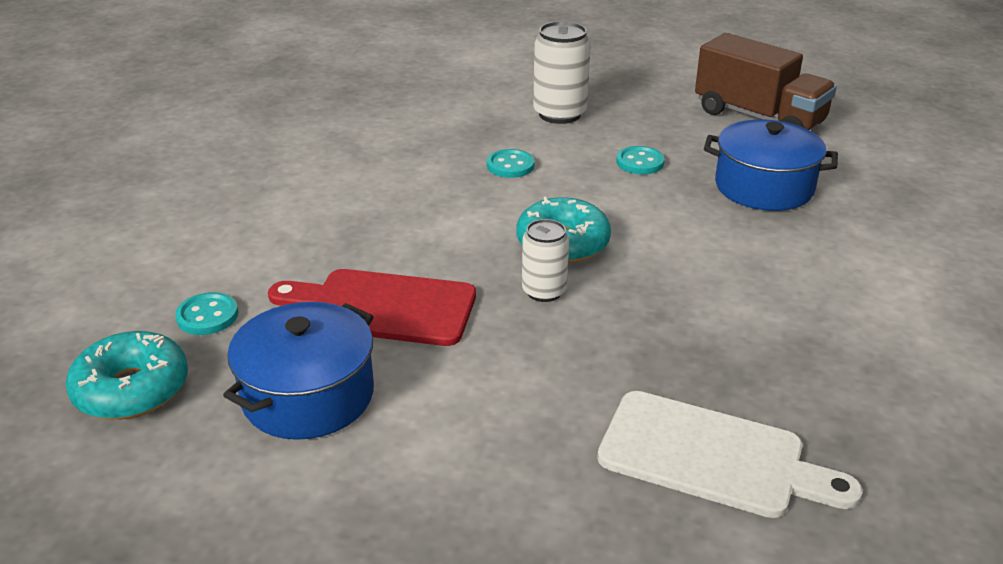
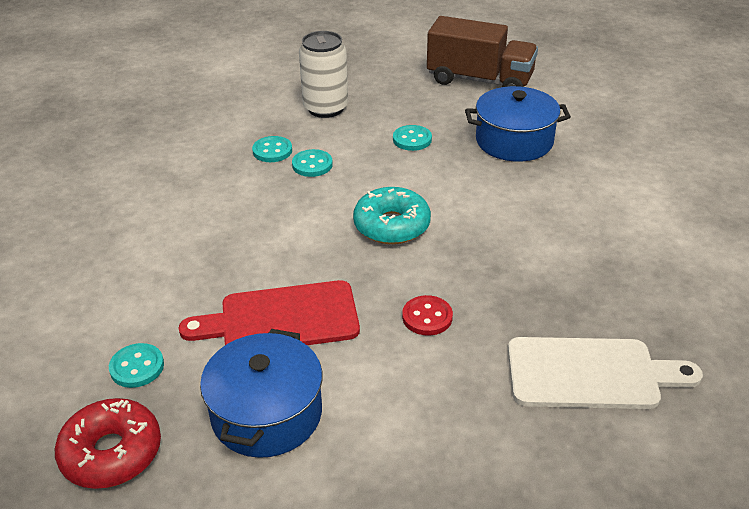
camera: 20 degrees left, 5 degrees up
(132, 389) = (112, 453): turquoise donut -> red donut
(475, 144) = (272, 151): none -> turquoise button
(544, 291) = (400, 271): white can -> none
(546, 345) = (427, 317): none -> red button

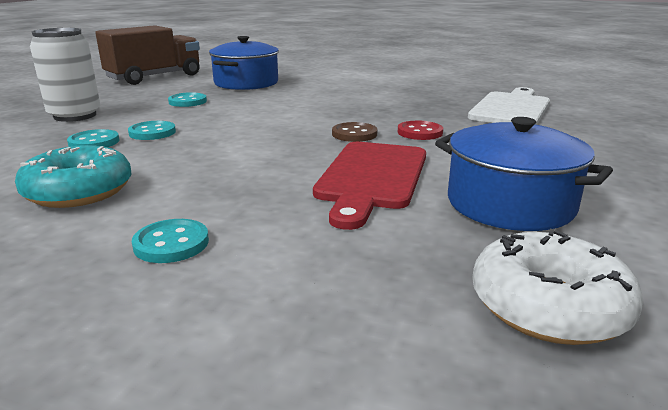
camera: 65 degrees left, 15 degrees down
(112, 453) = (548, 306): red donut -> white donut
(137, 367) = (386, 265): turquoise button -> turquoise button (171, 243)
(389, 275) = (354, 134): none -> brown button
(391, 225) = (290, 124): turquoise donut -> turquoise donut (79, 191)

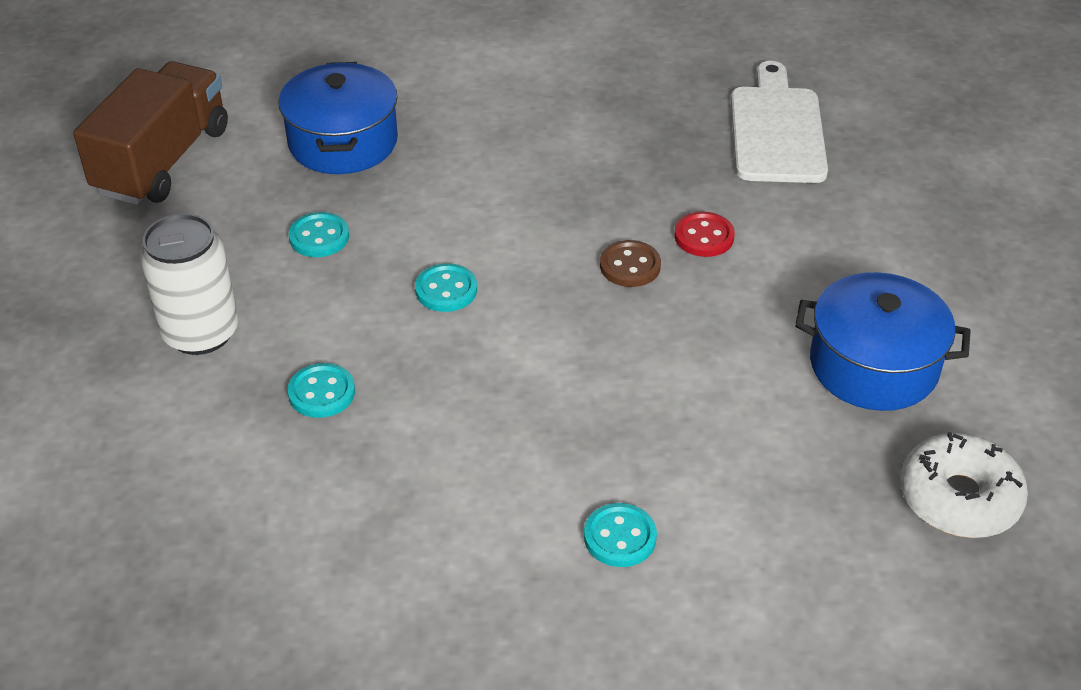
camera: 25 degrees left, 20 degrees up
(79, 191) = (435, 496): turquoise donut -> none
(152, 132) = (370, 344): turquoise button -> turquoise button (446, 290)
(372, 177) = (718, 361): red cutting board -> none

